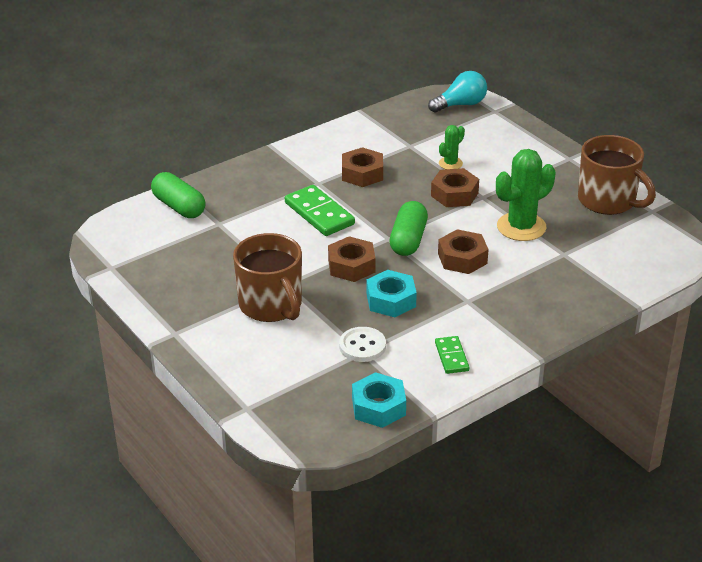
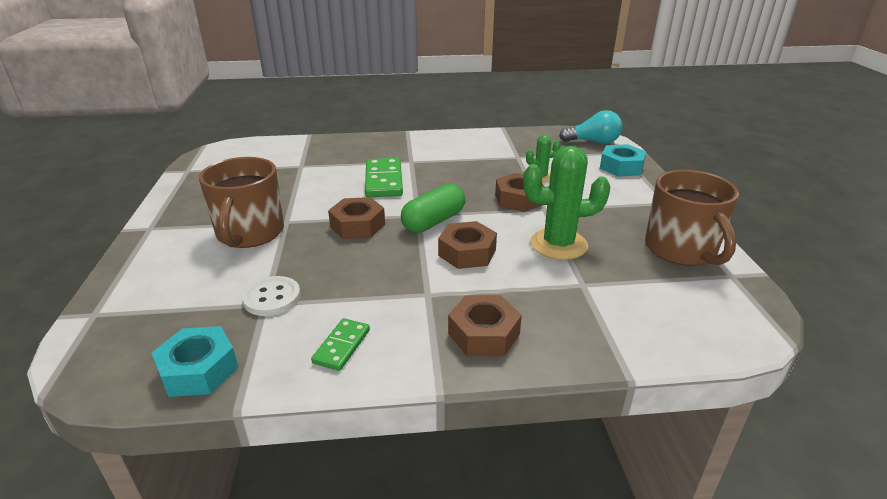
camera: 30 degrees right, 5 degrees down
(179, 207) = (290, 149): green capsule -> none
(362, 173) = (454, 164): brown nut -> brown nut (483, 334)
(391, 300) = (354, 266): turquoise nut -> turquoise nut (621, 167)

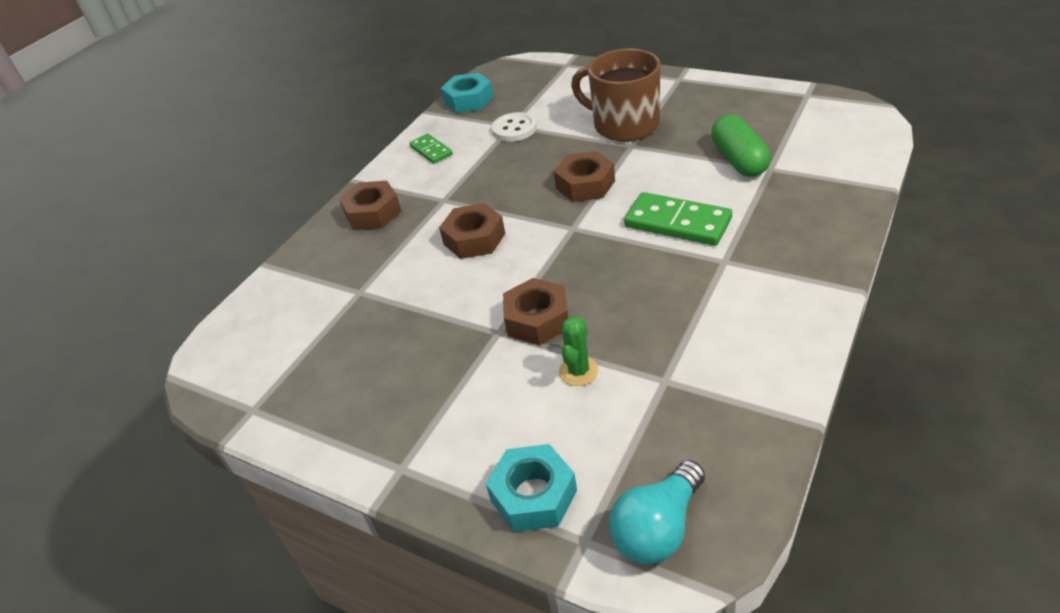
camera: 130 degrees right, 10 degrees up
(433, 221) = (549, 235): green capsule -> green capsule (739, 160)
(558, 244) = (425, 307): green cactus -> none
(681, 250) = (319, 401): brown mug -> none

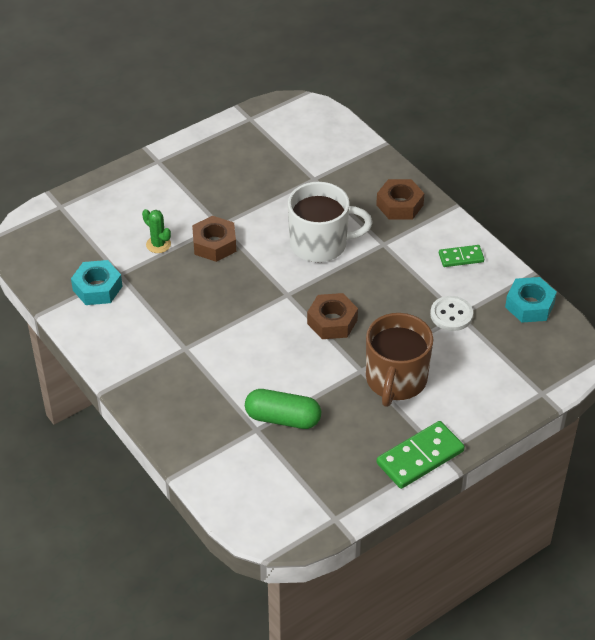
camera: 110 degrees right, 5 degrees up
(474, 239) = (320, 244): brown nut -> white mug
(533, 495) = (98, 199): turquoise nut -> turquoise nut (97, 288)
(624, 125) = (395, 380): brown mug -> brown mug turned 135 degrees clockwise
(658, 528) = (43, 231): turquoise light bulb -> none
(677, 223) = (242, 346): green domino -> green domino (420, 457)

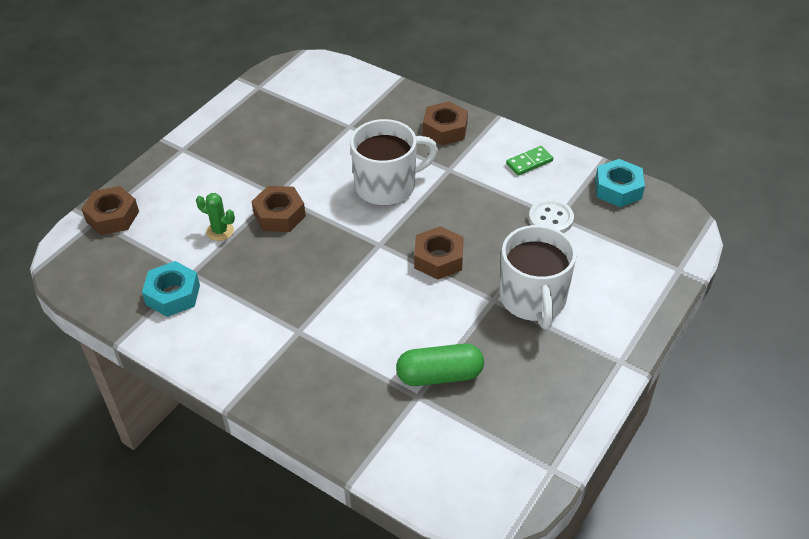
camera: 20 degrees left, 0 degrees up
(75, 207) = (112, 216): none -> brown nut
(395, 380) = (533, 299): brown mug -> white mug
(420, 457) = (601, 372): green domino -> none

